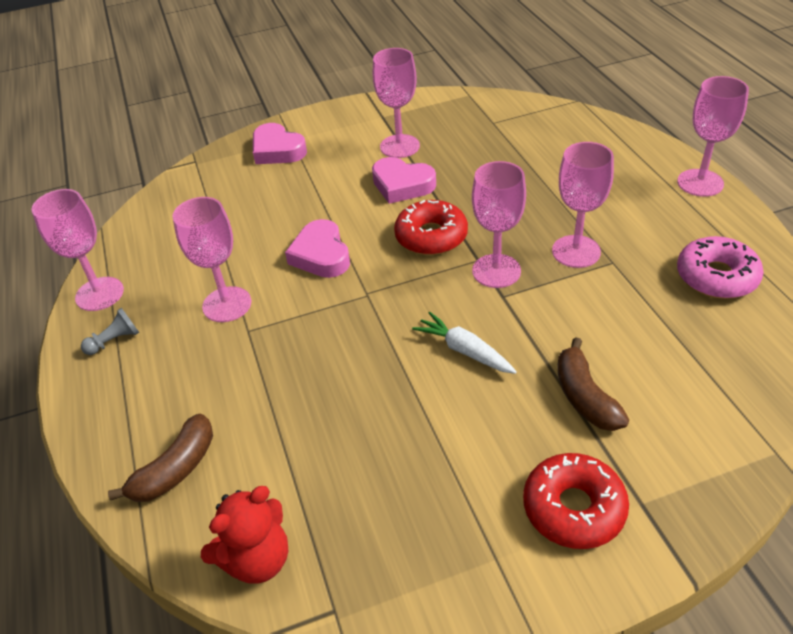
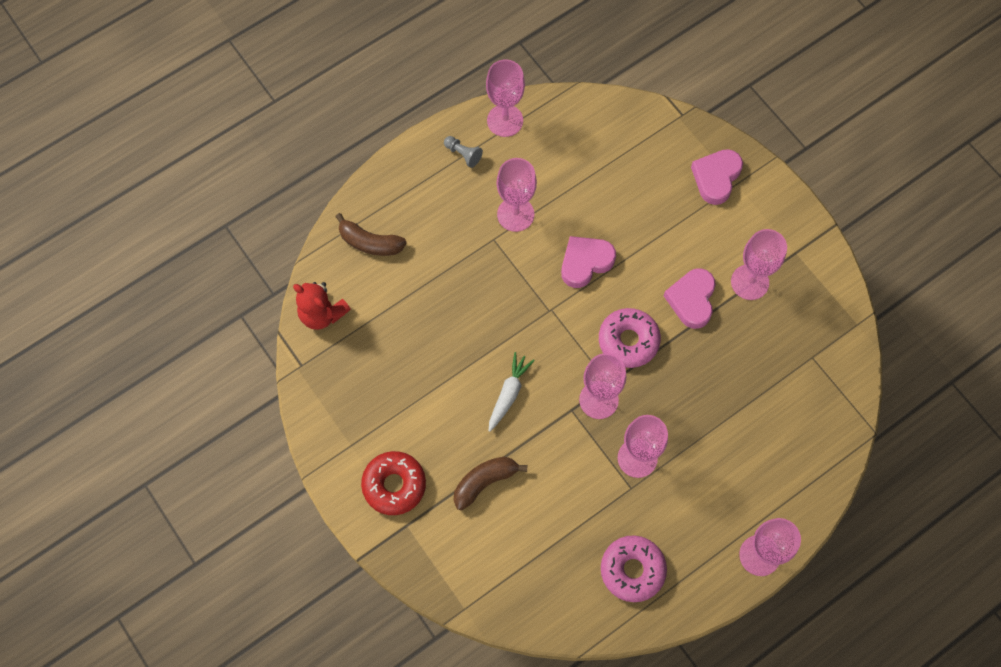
camera: 70 degrees right, 25 degrees up
(431, 236) = (628, 341): red donut -> pink donut

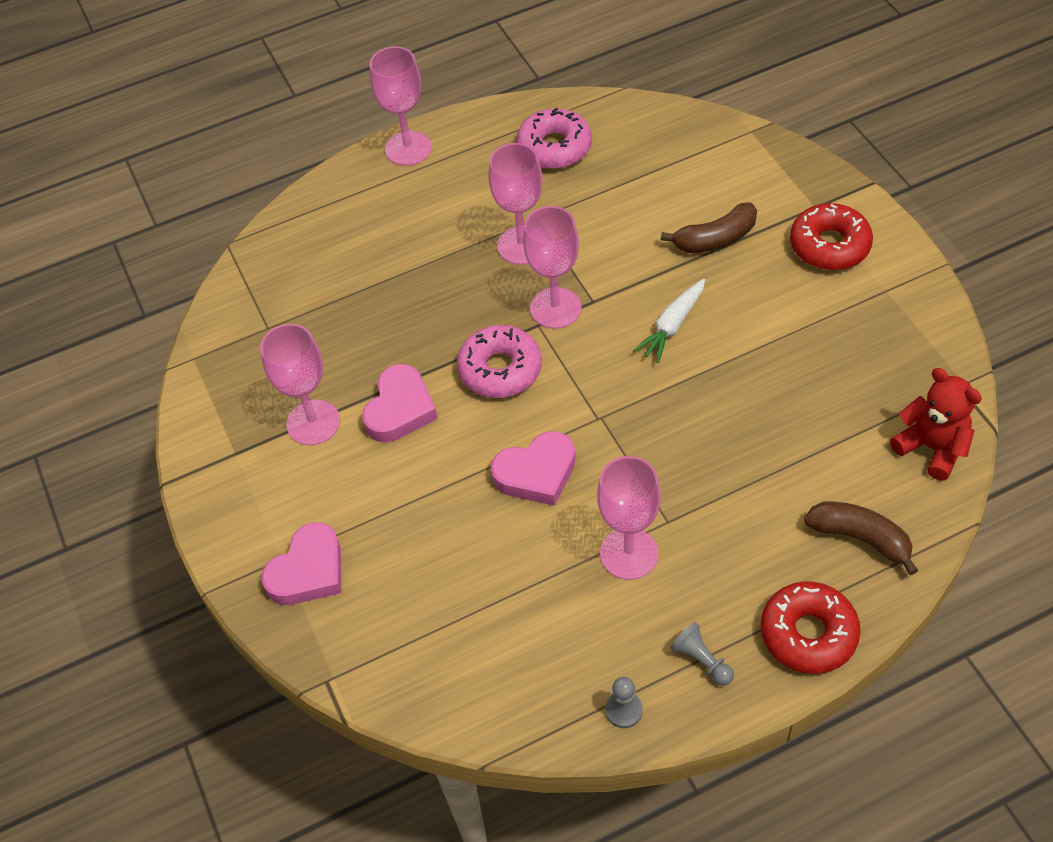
camera: 165 degrees left, 15 degrees down
(401, 178) = (808, 634): none -> red donut
(505, 120) = (623, 710): pink goblet -> grey pawn

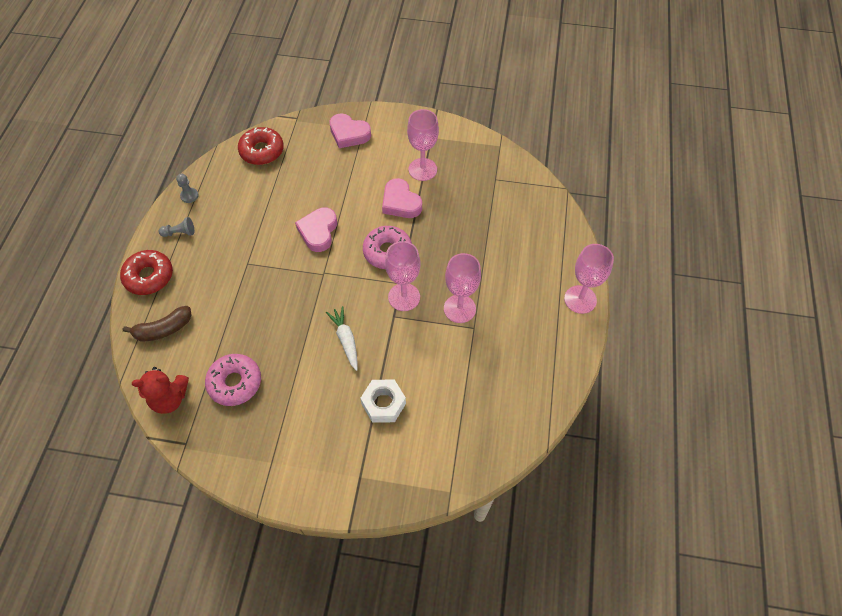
camera: 120 degrees right, 5 degrees up
(308, 571) = (349, 134): pink heart -> pink heart turned 45 degrees counterclockwise
(554, 147) = (523, 371): pink donut -> pink donut (235, 383)
(629, 553) = (248, 239): pink goblet -> none
(715, 239) = (383, 404): brown banana -> white nut
(829, 245) = (326, 460): red donut -> red donut (262, 151)

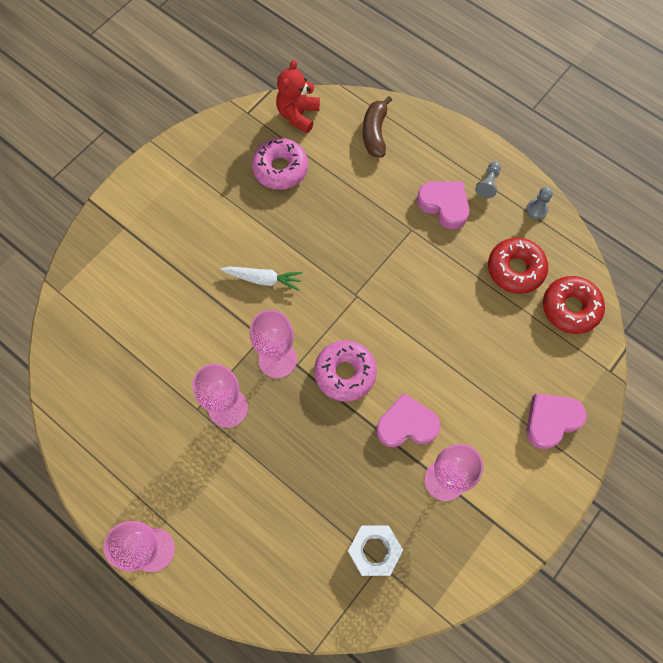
camera: 120 degrees right, 10 degrees up
(149, 276) = (445, 140): red donut -> red donut (515, 269)
(318, 232) = (414, 315): pink heart -> pink heart (444, 205)
(383, 404) = (175, 279): white nut -> white nut (374, 551)

